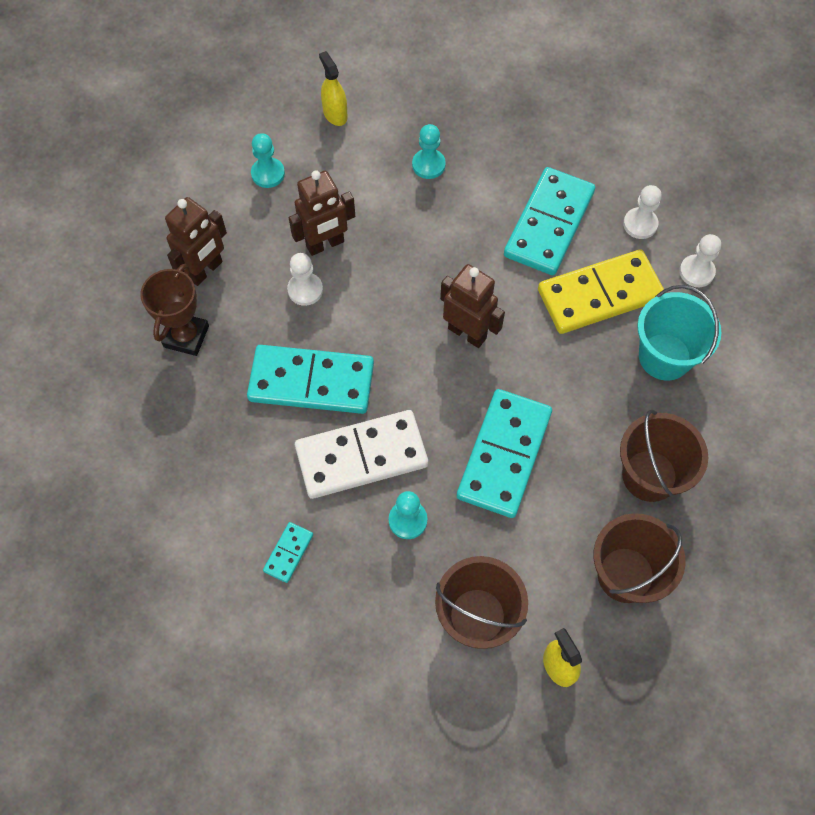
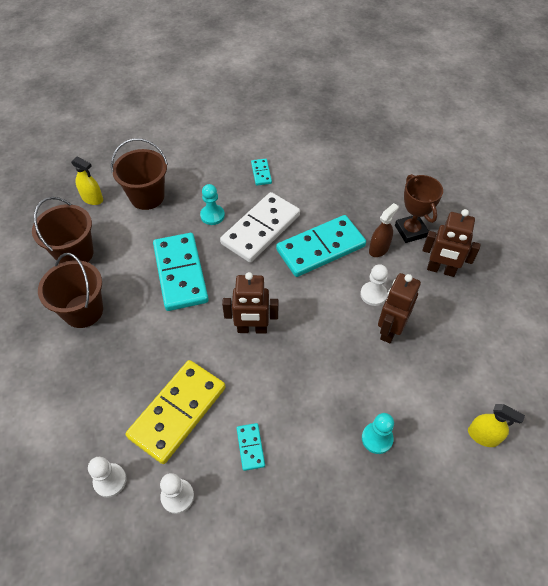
camera: 145 degrees right, 10 degrees down
(205, 270) = (441, 270): brown robot -> brown robot turned 75 degrees counterclockwise
(246, 338) = (379, 249): none -> brown spray bottle
(268, 174) = (475, 355): turquoise pawn -> none
(548, 224) = (250, 447): turquoise domino -> turquoise domino, size x0.44
(664, 356) = (106, 393): turquoise bucket -> none

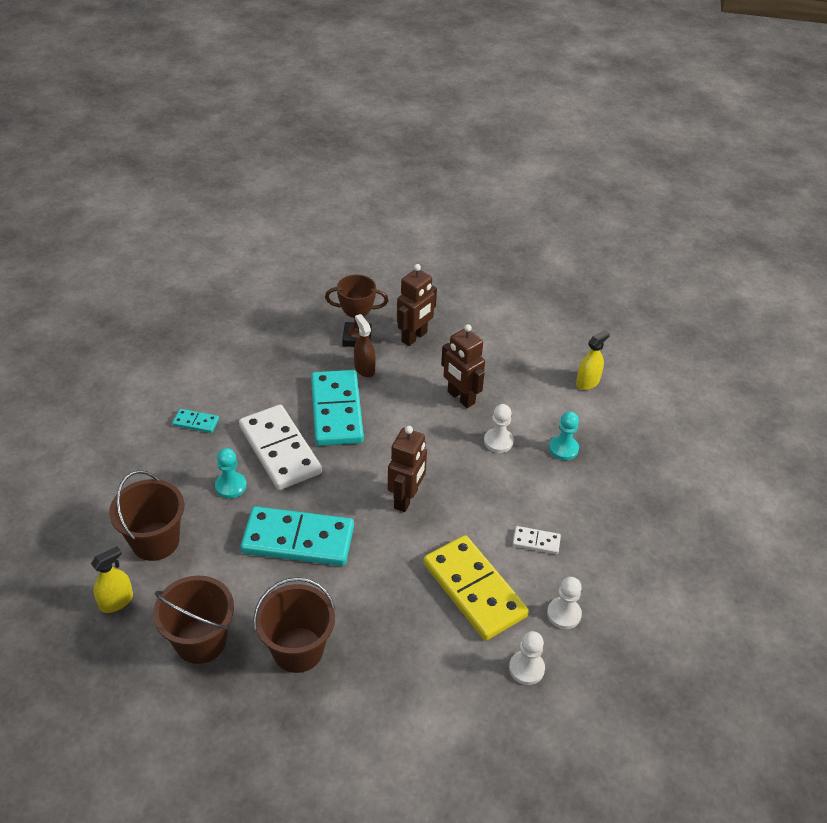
camera: 70 degrees left, 10 degrees down
(250, 447) = (536, 541): turquoise domino -> white domino
(373, 294) = (415, 393): white pawn -> white pawn (498, 441)

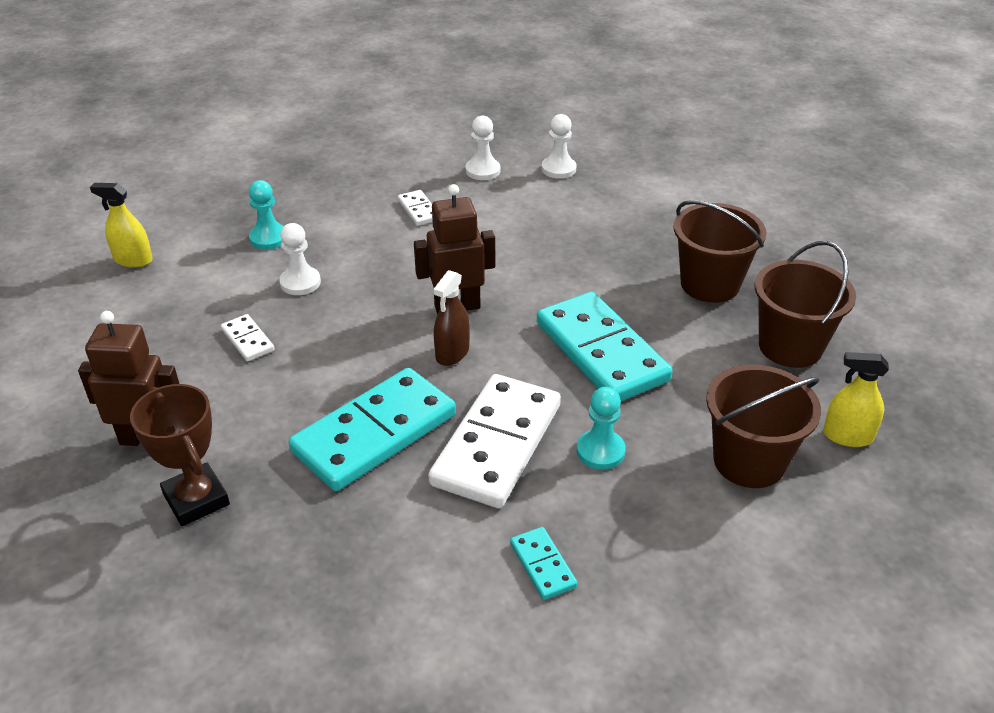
camera: 125 degrees left, 5 degrees down
(364, 368) = (263, 453): brown spray bottle -> brown spray bottle (452, 353)
(460, 398) = (248, 340): brown robot -> white domino
(474, 590) = (516, 220): yellow domino -> none

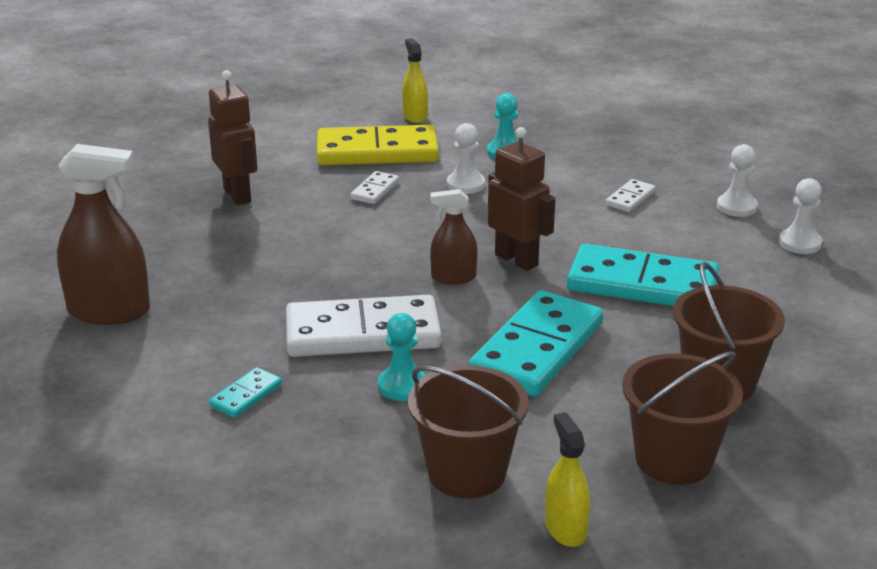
camera: 60 degrees right, 10 degrees down
(174, 310) = (377, 152): none -> yellow domino
(196, 499) = (197, 234): brown trophy -> none
(292, 630) = (109, 311): none -> brown spray bottle
(375, 433) = (324, 276): turquoise domino -> turquoise domino (642, 284)

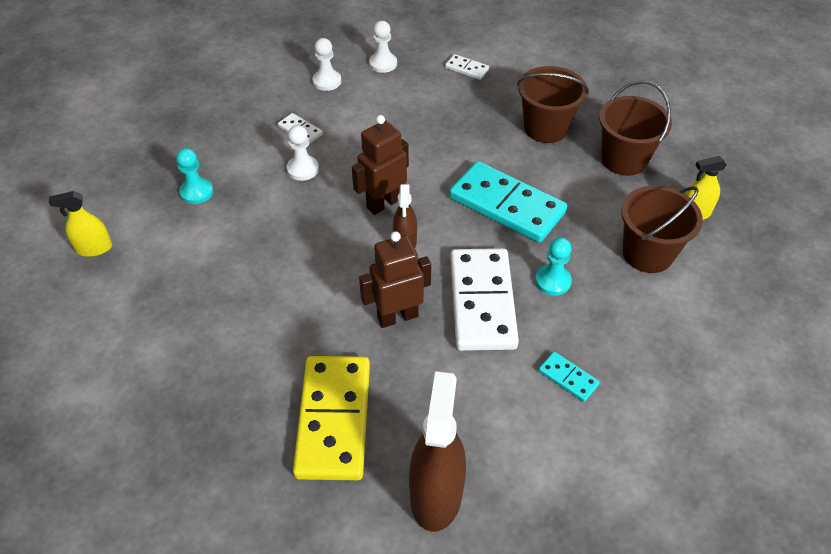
camera: 85 degrees left, 20 degrees up
(238, 195) = (223, 395): brown robot -> brown robot (397, 316)
(375, 190) = (243, 285): white domino -> white domino (467, 69)
(377, 152) = (163, 281): yellow domino -> yellow domino (334, 419)
(465, 184) = (250, 223): white pawn -> white pawn (303, 169)
(642, 284) = (427, 143): turquoise domino -> none

